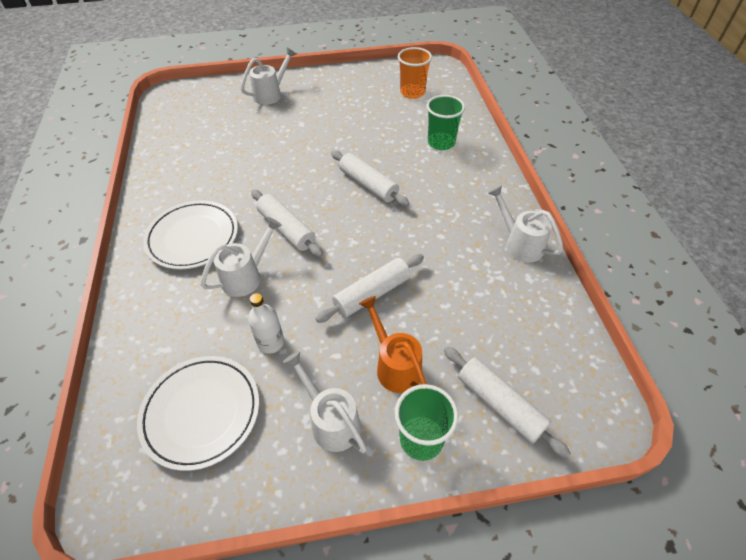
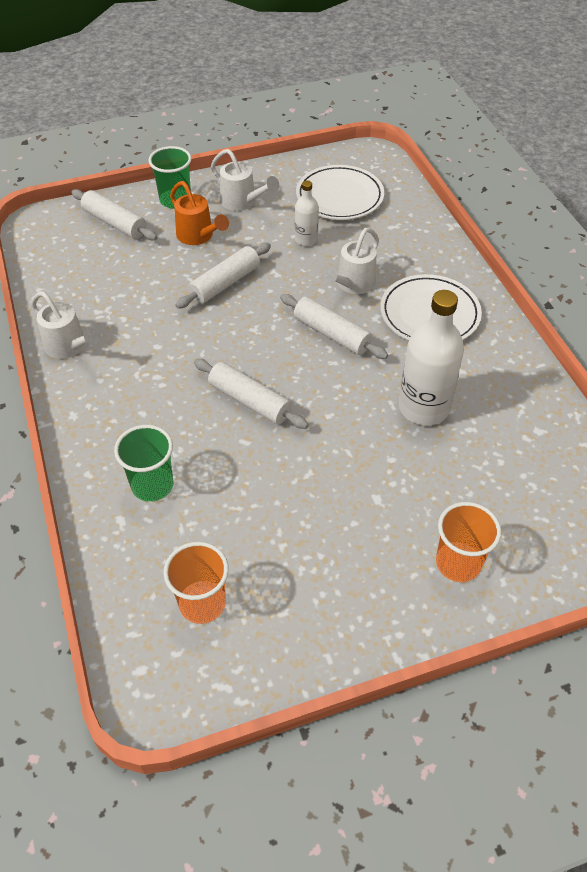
camera: 170 degrees right, 0 degrees up
(243, 167) = (423, 407): none -> white bottle
(271, 94) = (458, 563): white watering can -> orange cup

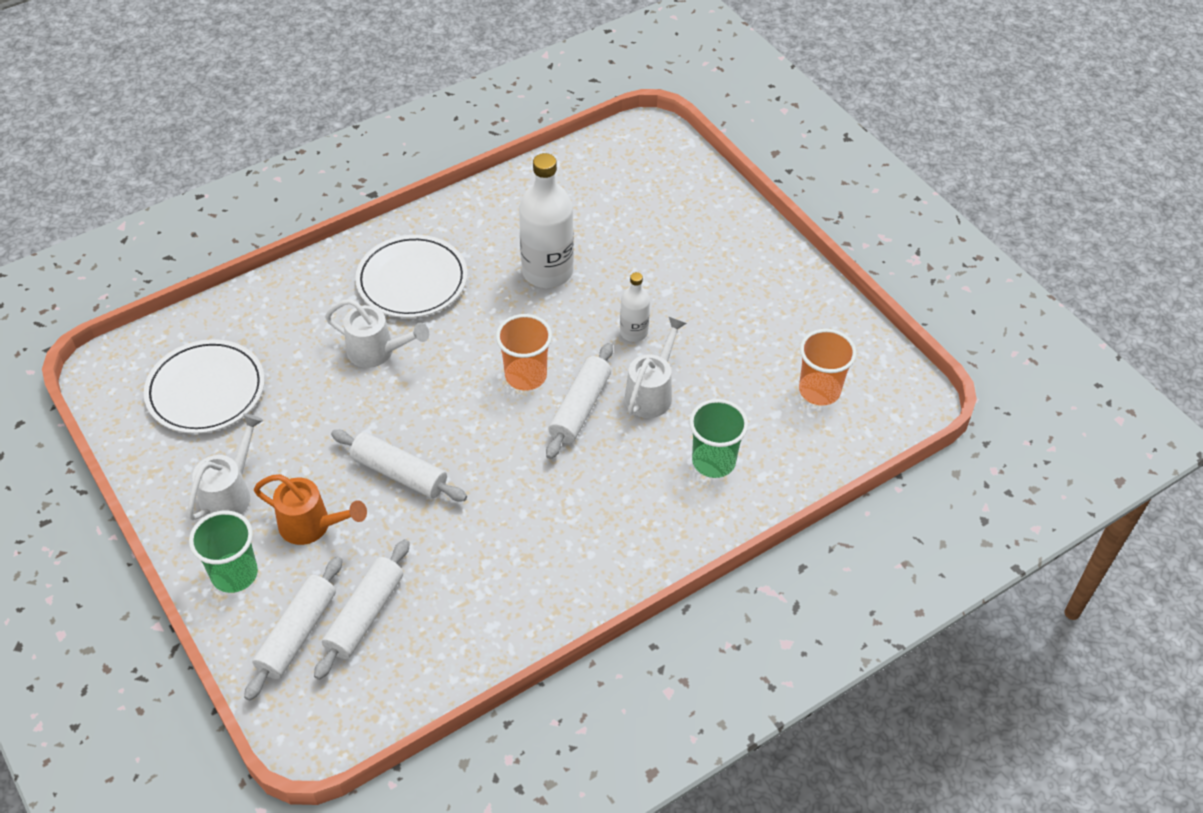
camera: 105 degrees left, 0 degrees up
(69, 347) = (547, 604): white watering can -> white watering can (651, 393)
(198, 236) = (311, 525): orange watering can -> orange watering can turned 75 degrees clockwise
(306, 239) = (301, 409): white bottle -> white bottle (633, 332)
(332, 334) = (463, 357): white rolling pin -> white rolling pin (365, 615)
(458, 563) = (712, 233): orange cup -> orange cup (526, 376)

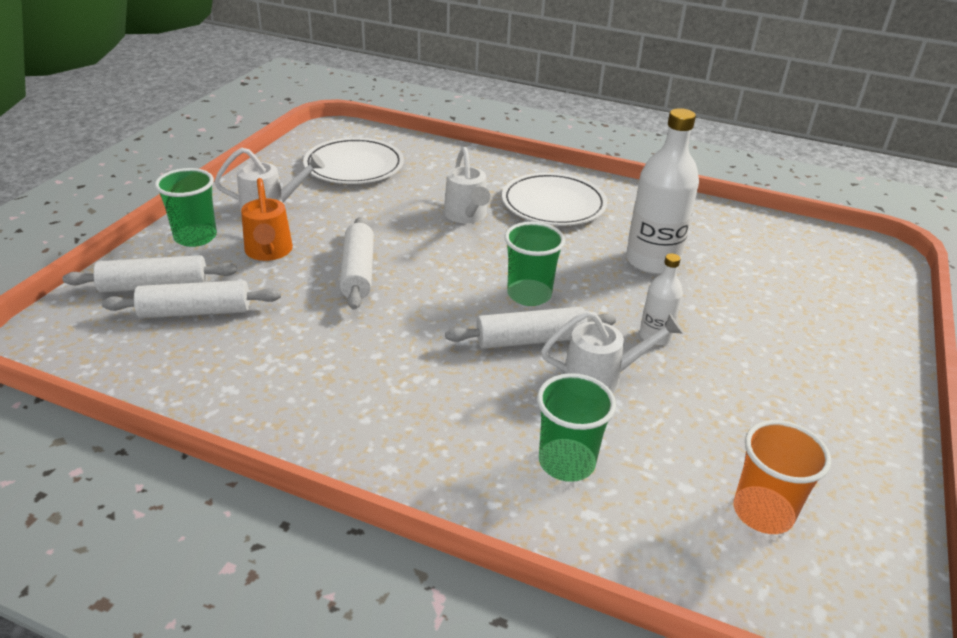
camera: 55 degrees right, 15 degrees down
(526, 376) = (529, 295): orange cup -> green cup

